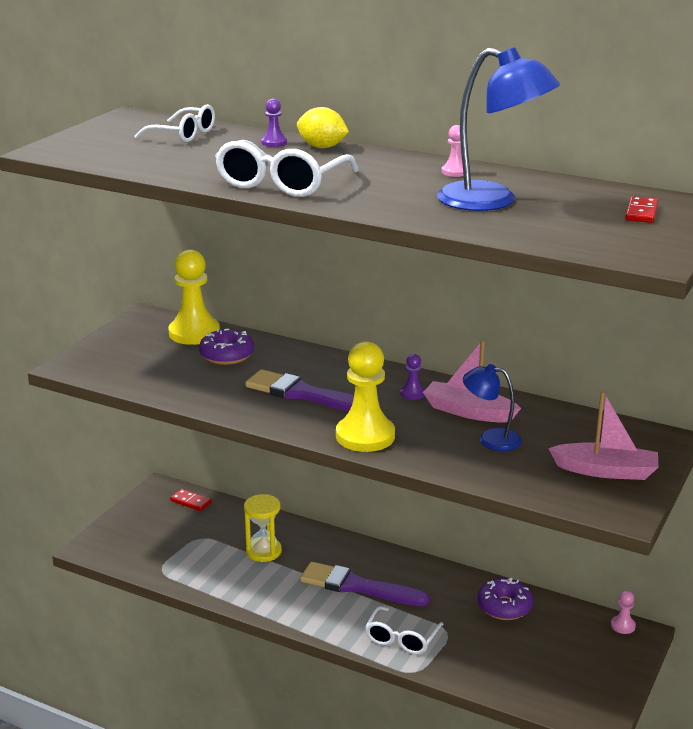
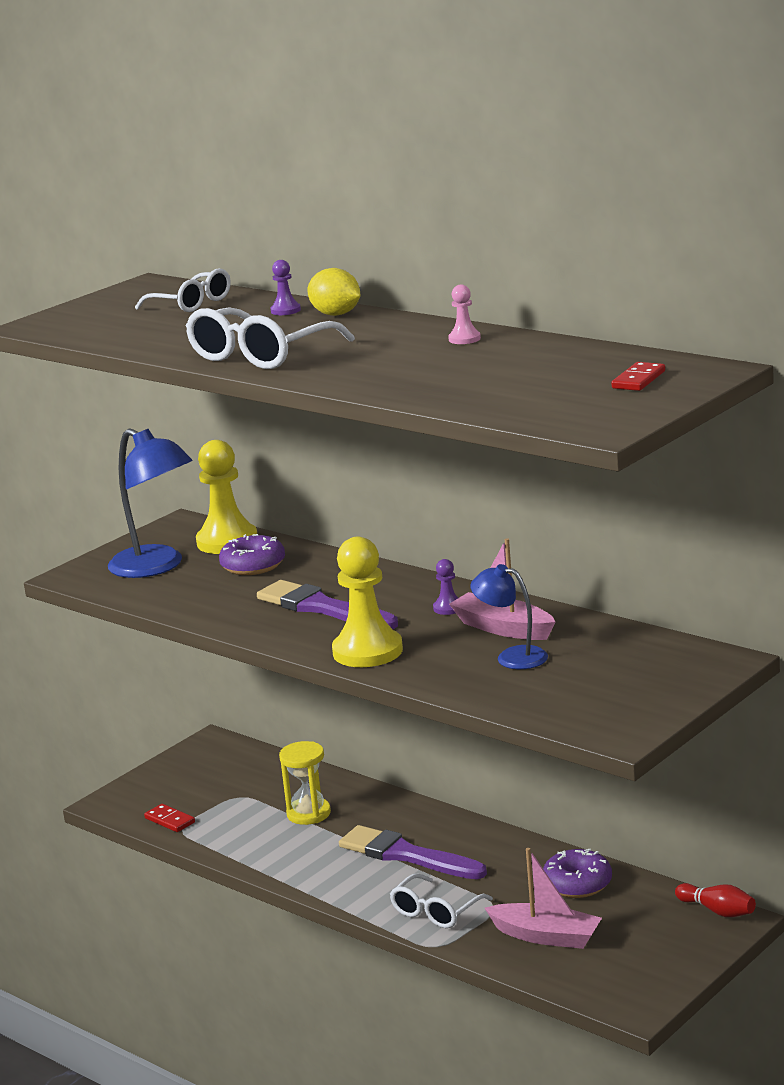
camera: 15 degrees right, 5 degrees down
(191, 502) = (242, 757): red domino -> red domino (169, 820)
(492, 201) = (479, 370): blue lamp -> blue lamp (156, 567)
(606, 471) = (628, 692): pink boat -> pink boat (546, 936)
(623, 626) = (717, 911): pink pawn -> red bowling pin

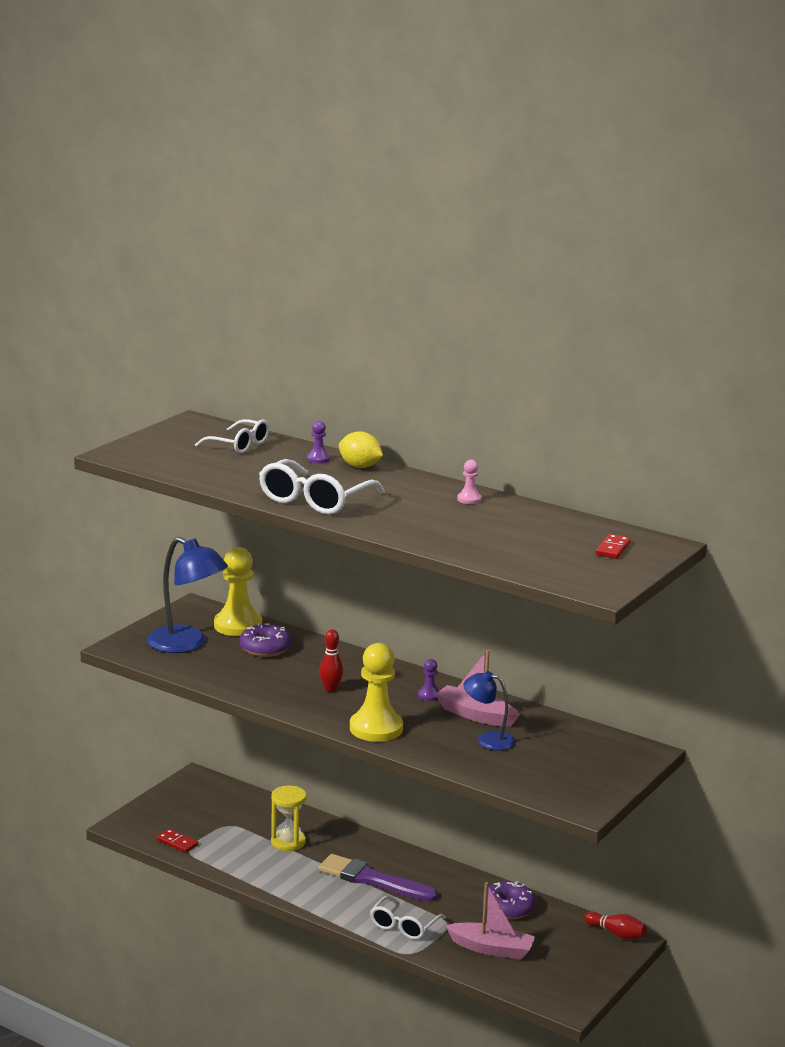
camera: 10 degrees left, 0 degrees up
(322, 608) = (330, 689): purple brush -> red bowling pin

